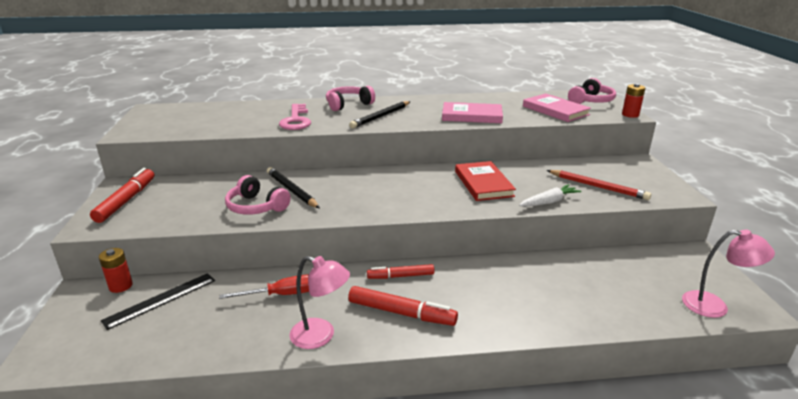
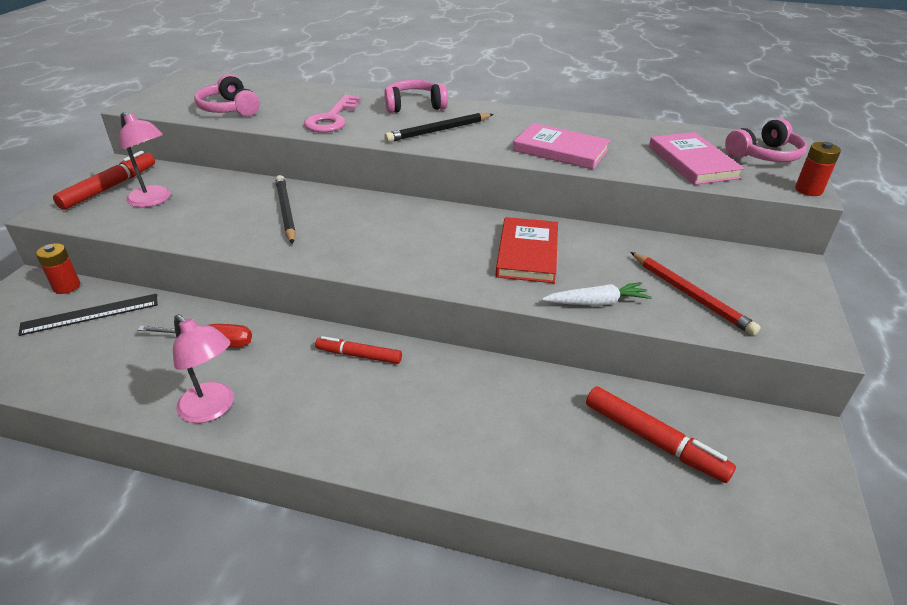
camera: 20 degrees right, 10 degrees up
(256, 207) = (230, 225): pink headphones -> pink headphones (229, 109)
(401, 313) = (322, 406): red marker -> red marker (653, 440)
(714, 306) = (765, 531): pink lamp -> pink lamp (154, 200)

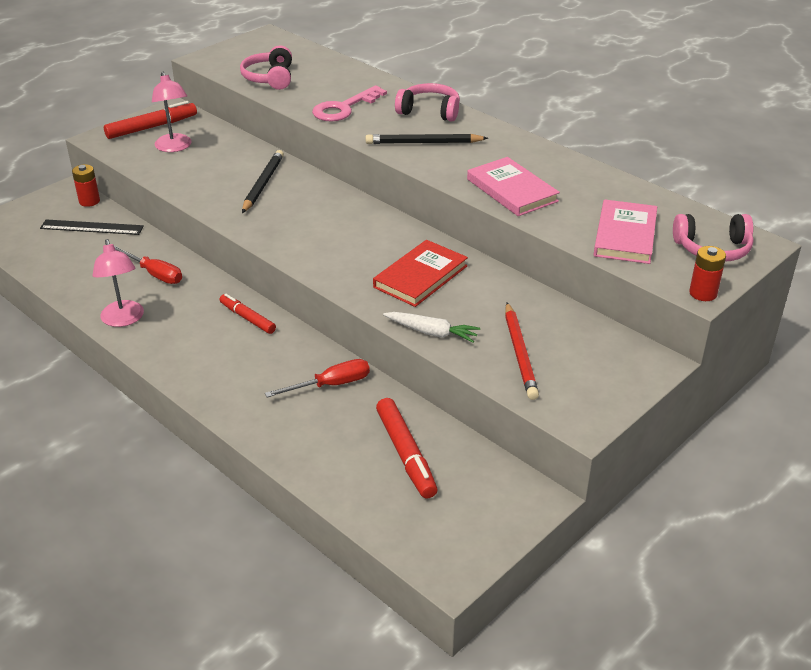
camera: 30 degrees right, 0 degrees up
(510, 395) = (331, 385): none -> red screwdriver

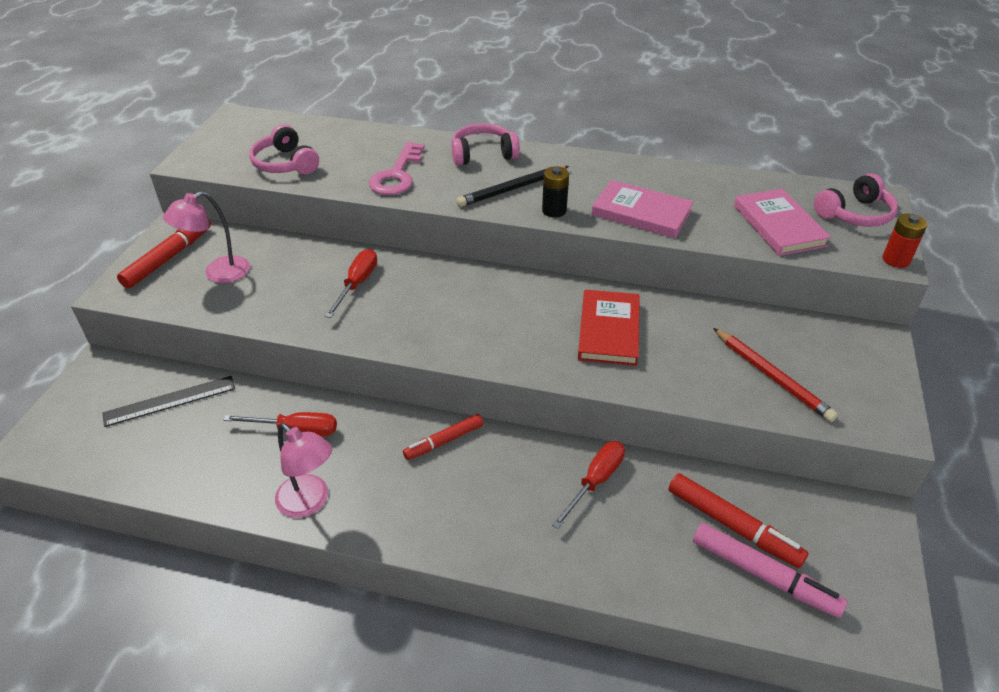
camera: 30 degrees left, 5 degrees up
(89, 201) = (139, 369): red battery -> none
(175, 147) = (218, 273): pink lamp -> pink lamp turned 105 degrees clockwise
(247, 318) = (444, 441): red marker -> red marker turned 45 degrees counterclockwise
(263, 184) = (357, 284): black pencil -> red screwdriver
(394, 493) = (764, 576): none -> pink marker
(432, 332) = (679, 388): white carrot -> none
(439, 168) = (554, 211): none -> black battery

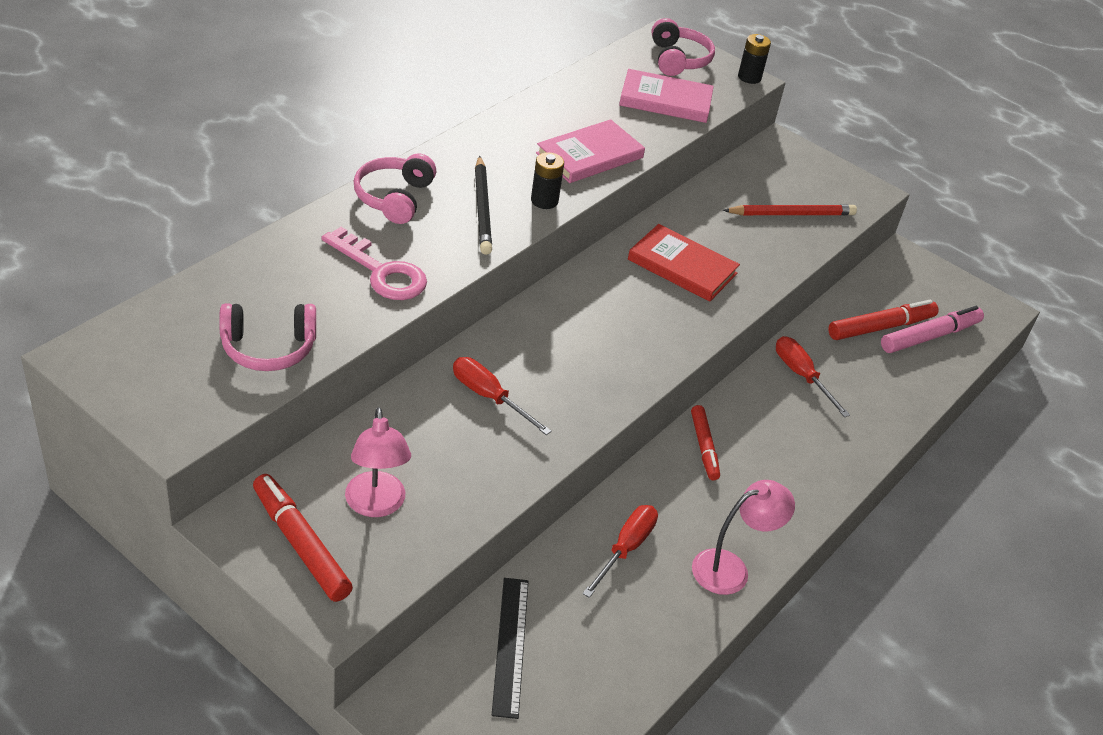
camera: 70 degrees left, 0 degrees up
(896, 260) = (749, 77): red battery -> black battery

